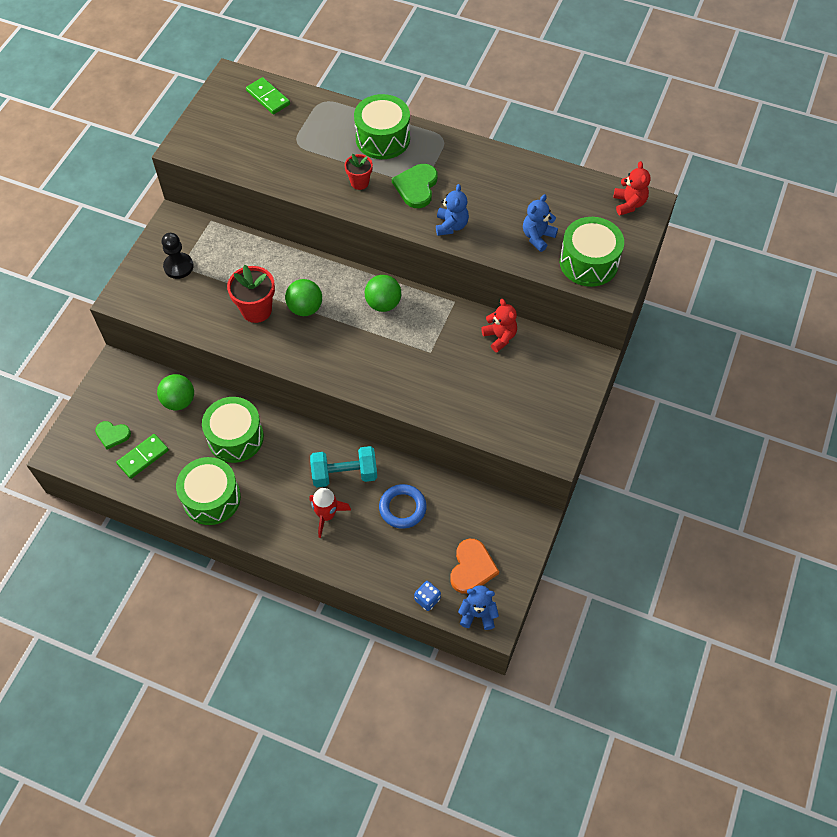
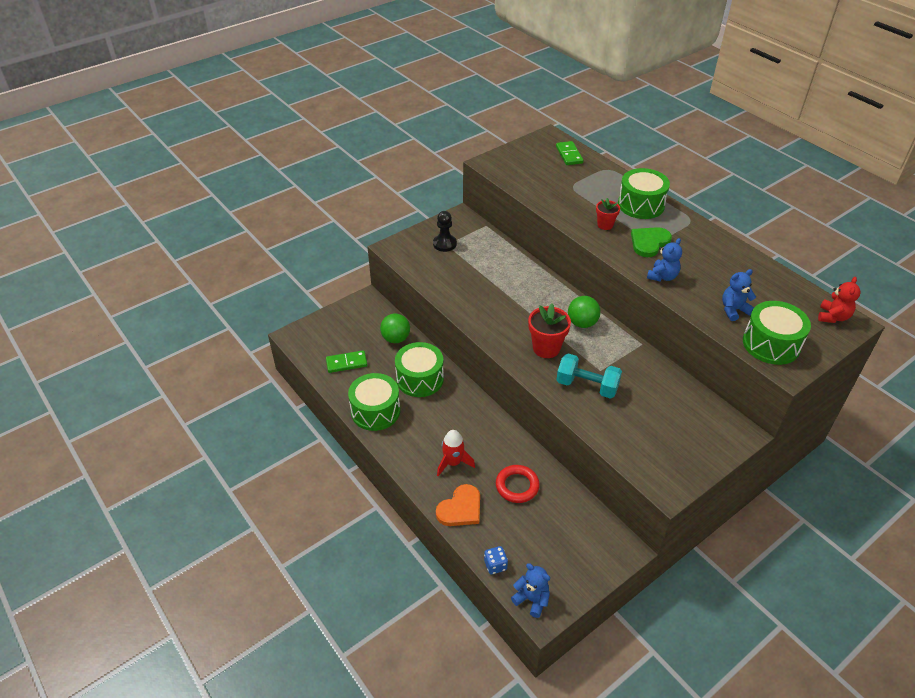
camera: 30 degrees right, 15 degrees down
(112, 435) = (336, 340): green heart -> none
(256, 310) = (482, 290): red flower pot -> red flower pot (546, 348)
(305, 308) = (519, 303): green ball -> none
(344, 474) = (485, 440): turquoise dumbbell -> turquoise dumbbell (587, 386)
(402, 508) = (517, 486): blue ring -> red ring
(472, 568) = (548, 560): orange heart -> orange heart (460, 508)
(499, 337) = (666, 383): red teddy bear -> none

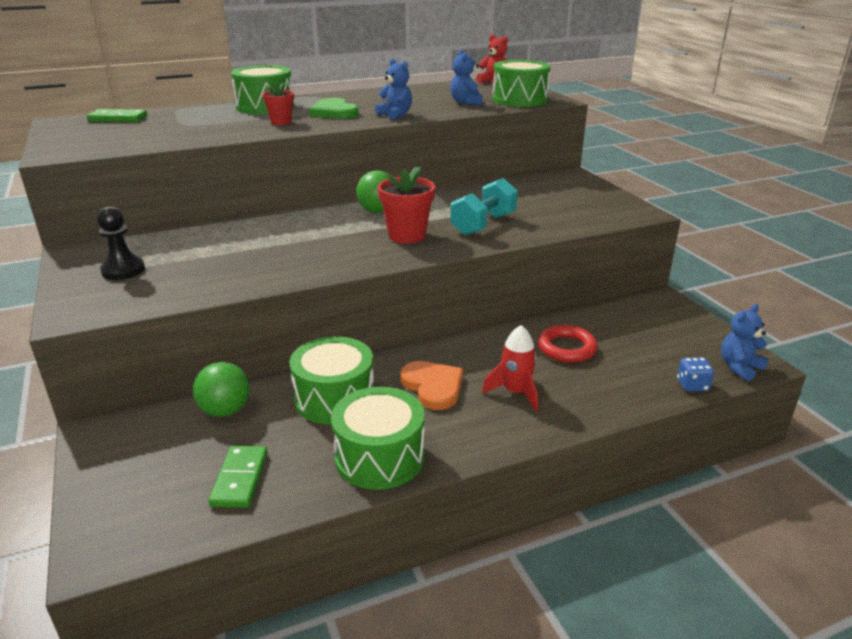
camera: 75 degrees left, 15 degrees down
(460, 508) = (599, 399): orange heart -> orange heart (433, 386)

